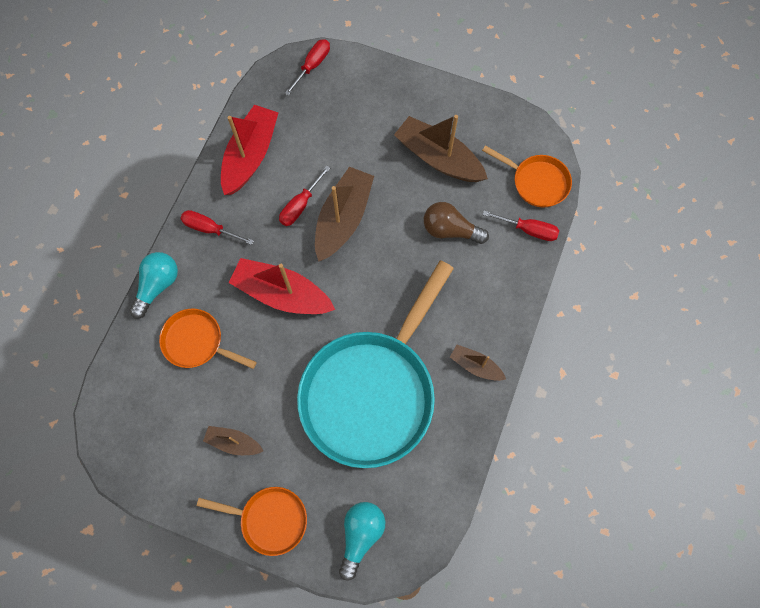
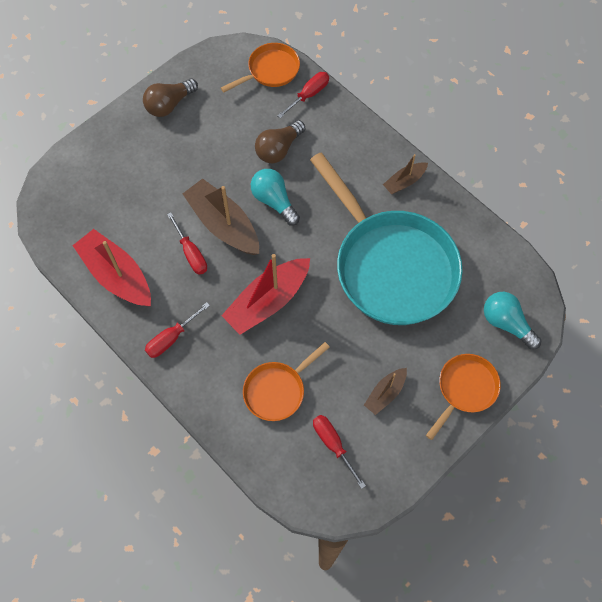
camera: 65 degrees left, 5 degrees down
(157, 286) = (204, 405): turquoise light bulb -> turquoise light bulb (274, 201)
(312, 66) = (56, 188): red screwdriver -> red screwdriver (333, 445)
(438, 158) = (208, 129): brown boat -> none
(447, 113) = (169, 104): none -> brown light bulb

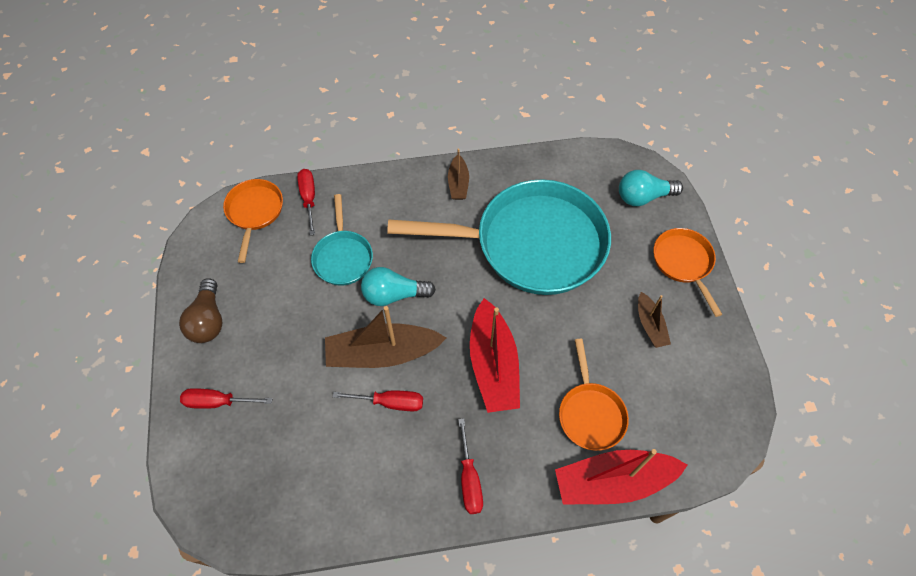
camera: 55 degrees left, 5 degrees down
(117, 275) = (358, 491): red boat -> red boat (613, 481)
(278, 149) = (343, 257): brown light bulb -> turquoise pan
(333, 445) = (674, 399): red screwdriver -> red screwdriver (218, 402)

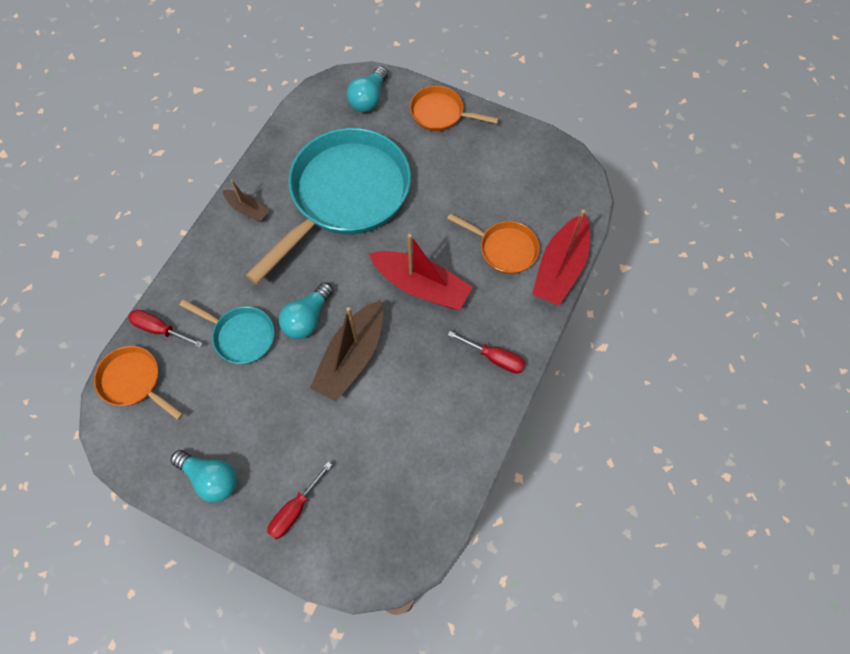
camera: 55 degrees left, 5 degrees up
(208, 320) = (211, 478): brown light bulb -> turquoise light bulb
(390, 402) = (396, 376): red screwdriver -> none
(650, 325) = (469, 167): brown boat -> none

